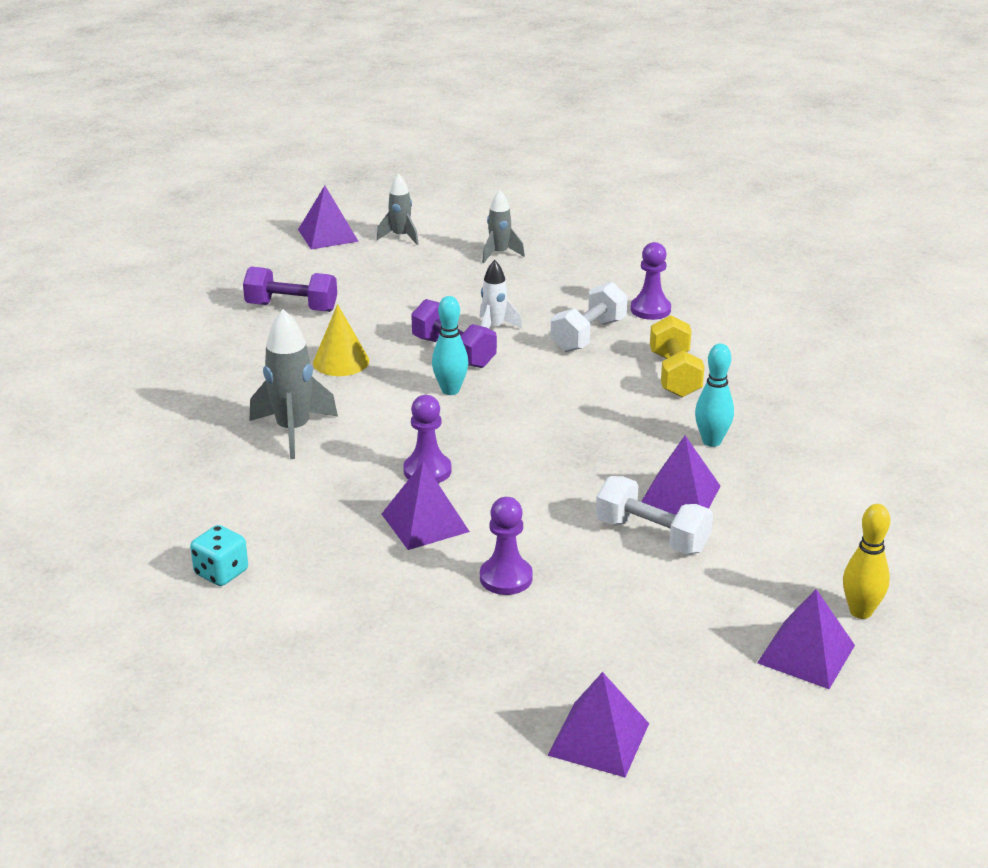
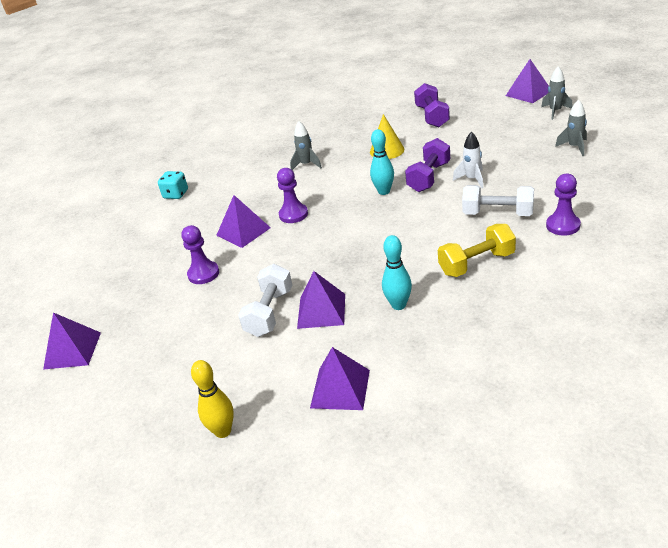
camera: 75 degrees right, 5 degrees up
(293, 431) = (306, 165): grey rocket -> grey rocket, size x0.62
(806, 654) = (168, 415): purple pyramid -> purple pyramid (340, 388)

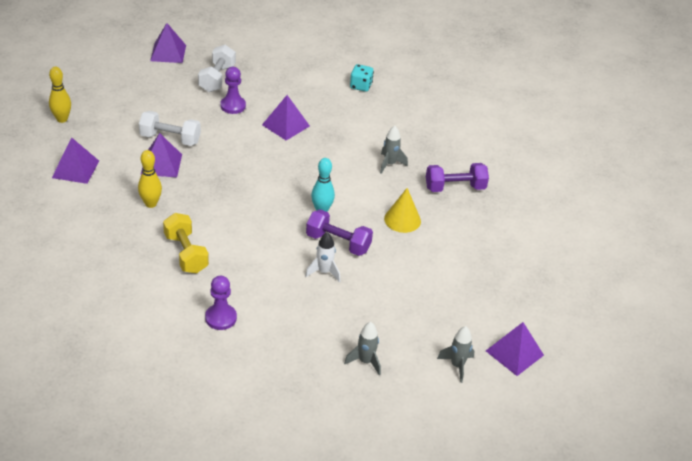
camera: 80 degrees right, 5 degrees up
(293, 214) = (302, 153): purple pawn -> none
(398, 305) = (151, 204): turquoise bowling pin -> yellow bowling pin
(432, 116) = (471, 261): purple dumbbell -> purple dumbbell (455, 188)
(498, 213) = (256, 279): white dumbbell -> white dumbbell (217, 78)

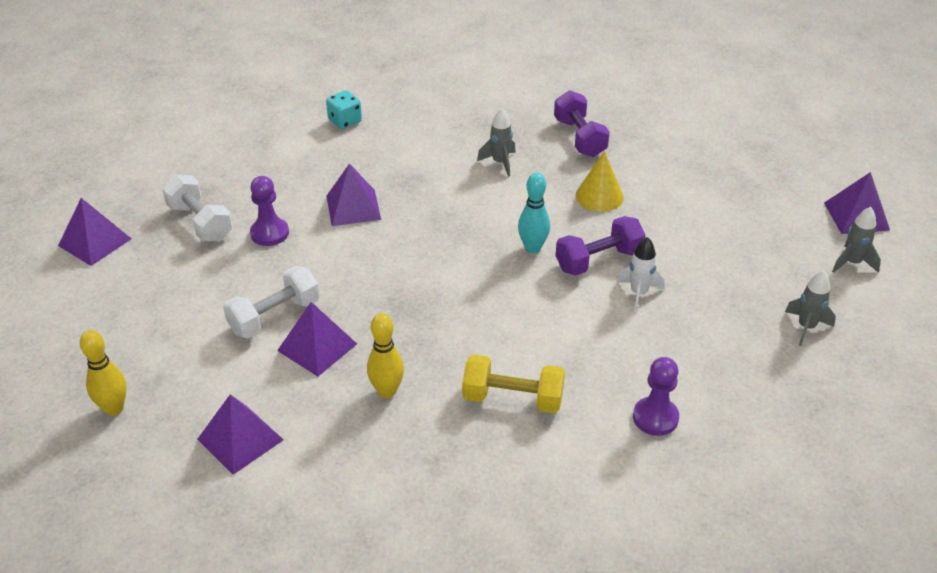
camera: 50 degrees left, 0 degrees up
(455, 188) = (580, 138): purple dumbbell -> purple dumbbell turned 45 degrees counterclockwise

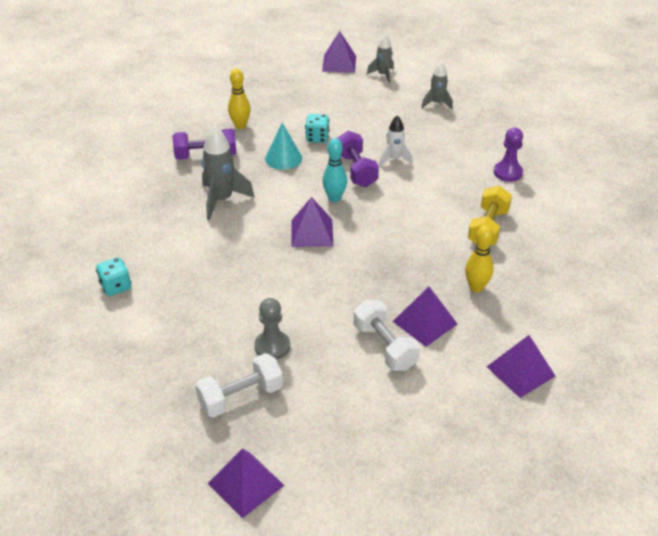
camera: 80 degrees left, 0 degrees up
(114, 408) = (483, 455): yellow bowling pin -> yellow bowling pin (240, 126)
(269, 233) = (272, 346): purple pawn -> grey pawn
(353, 207) = (252, 290): purple pyramid -> purple pyramid (312, 232)
(500, 163) = (222, 200): grey rocket -> grey rocket, size x1.63
(599, 196) = (283, 158): yellow cone -> turquoise cone
(657, 218) = (317, 138): none -> turquoise dice

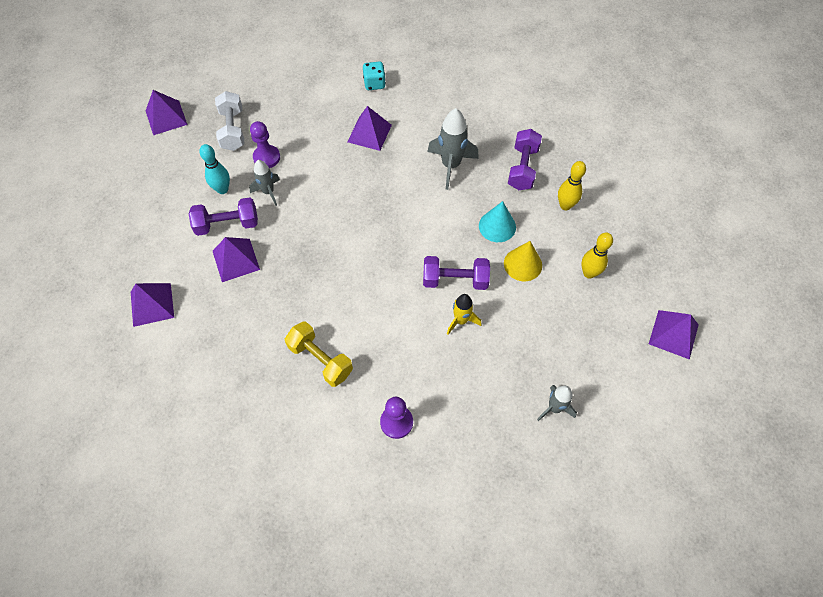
camera: 110 degrees right, 20 degrees up
(272, 346) = (266, 157): grey pawn -> purple pawn
(312, 232) = (379, 217): purple pyramid -> purple pyramid (369, 133)
(317, 138) = (523, 264): turquoise dice -> yellow cone
(334, 198) = (419, 248): turquoise bowling pin -> turquoise bowling pin (222, 189)
(383, 75) = (634, 373): grey rocket -> grey rocket (268, 192)
(385, 347) = (227, 224): white dumbbell -> purple dumbbell
(394, 159) = (461, 321): white rocket -> yellow rocket
(476, 287) = (252, 314): yellow bowling pin -> yellow bowling pin (589, 273)

